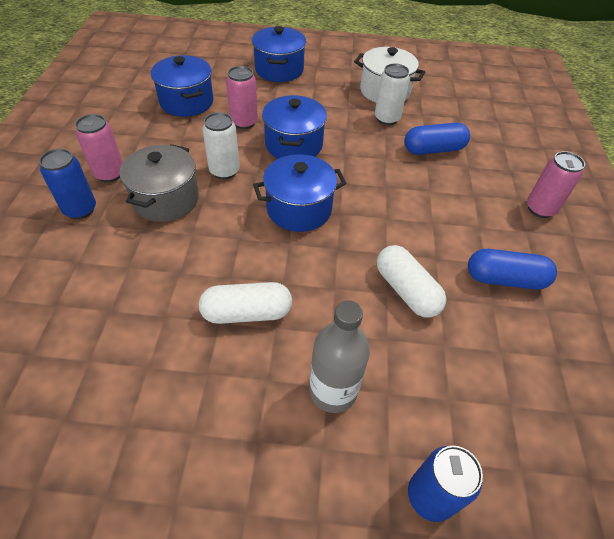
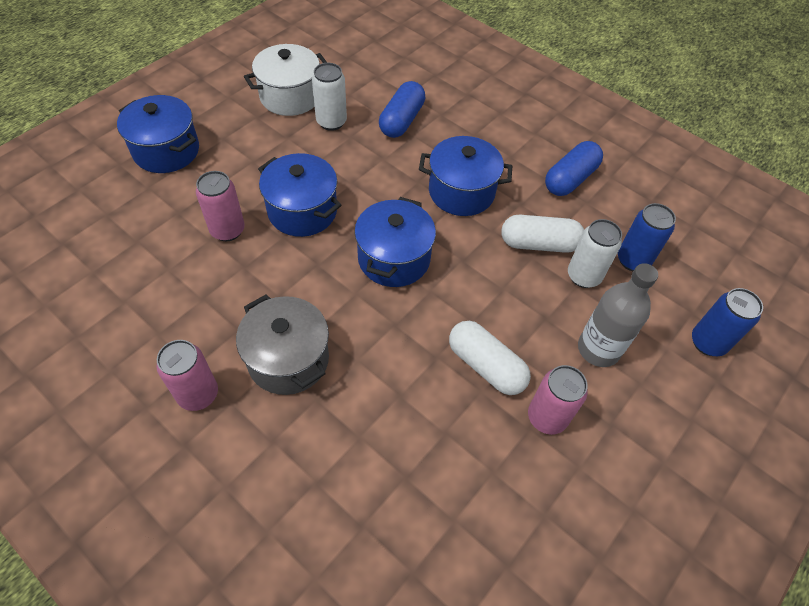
camera: 55 degrees left, 5 degrees up
(80, 209) = (235, 448): blue can -> blue can (633, 260)
(186, 102) = (137, 261): blue pot -> blue pot (461, 192)
(224, 171) = (290, 287): white can -> white can (583, 276)
(247, 313) = (486, 366): white capsule -> white capsule turned 75 degrees counterclockwise
(540, 209) = (521, 109): pink can -> pink can (547, 417)

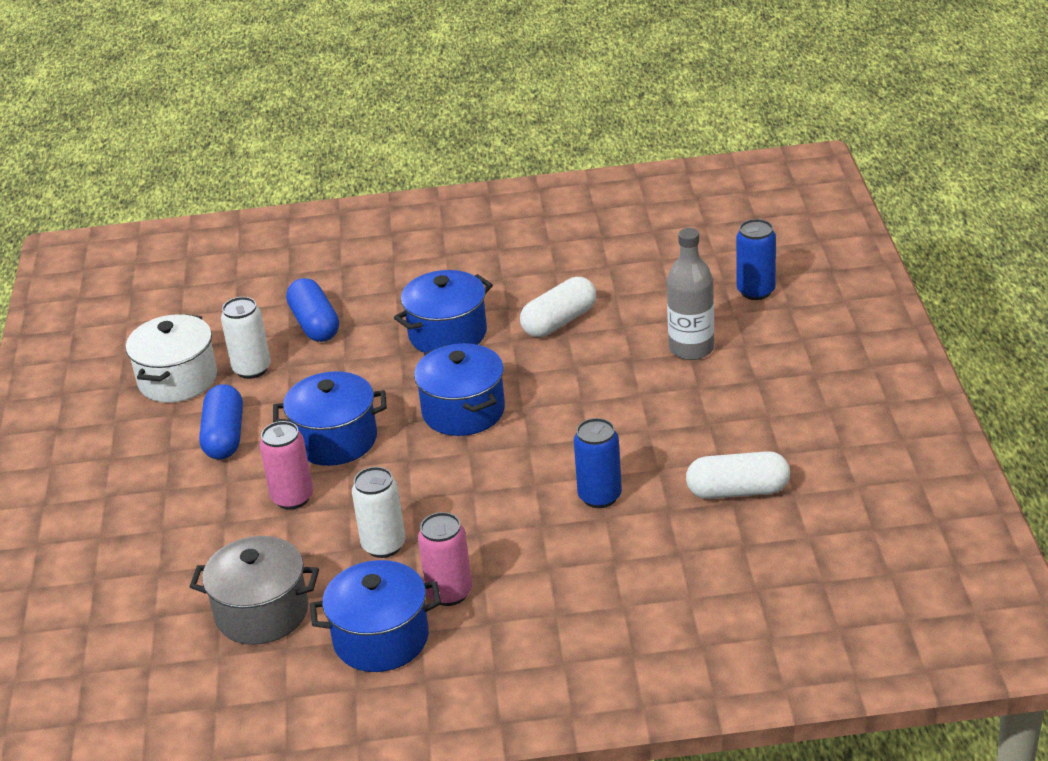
camera: 40 degrees left, 20 degrees down
(166, 151) = (130, 496): blue pot -> blue pot (381, 639)
(288, 359) = (483, 523): grey pot -> grey pot (262, 613)
(486, 366) = (630, 415): white capsule -> white capsule (738, 491)
(547, 417) = (711, 409): pink can -> none
(570, 179) = (520, 265): blue capsule -> blue capsule (224, 436)
(583, 276) = (620, 316): white can -> white can (384, 545)
(633, 260) = (641, 282): blue can -> blue can (599, 496)

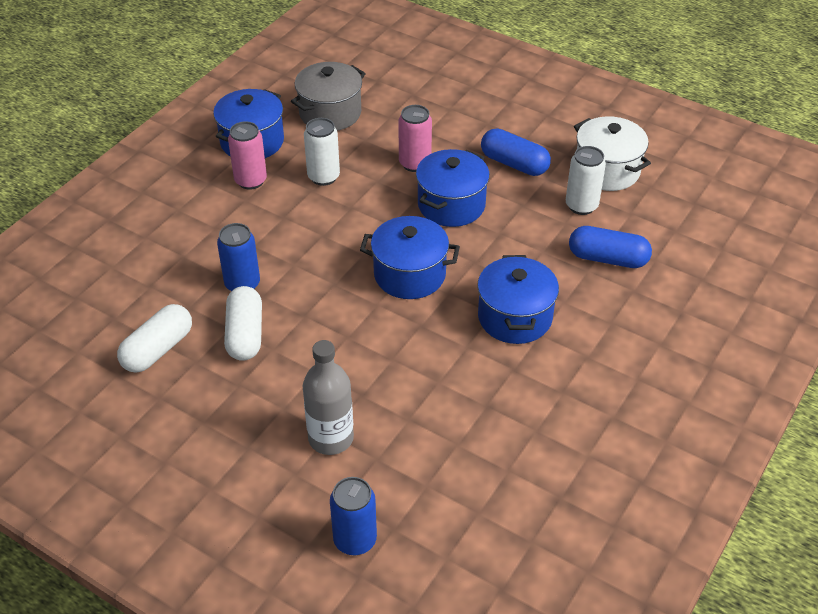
camera: 125 degrees right, 10 degrees up
(559, 322) = (459, 386): white capsule -> white capsule (245, 334)

